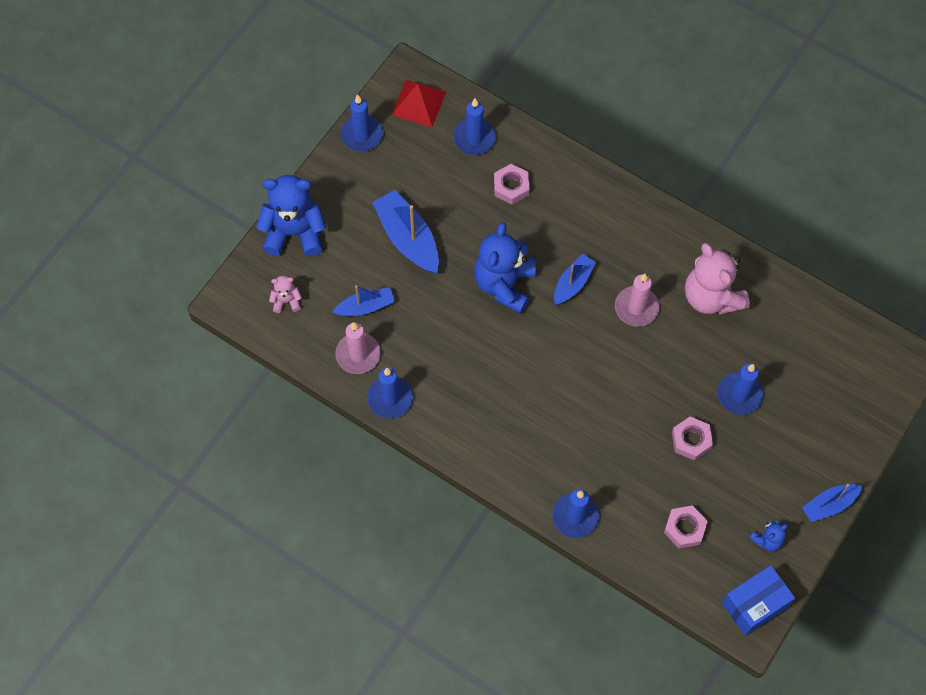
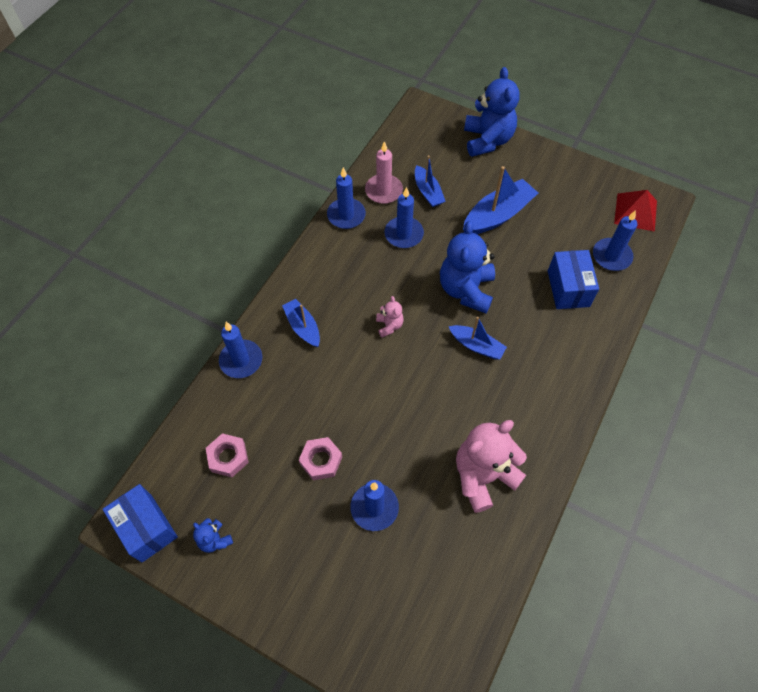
camera: 85 degrees right, 5 degrees down
(286, 301) = (425, 141): pink teddy bear -> pink teddy bear (389, 325)
(362, 135) = (591, 175): blue candle -> blue candle (404, 234)
(504, 284) = (466, 290): blue teddy bear -> blue teddy bear turned 90 degrees counterclockwise
(511, 187) = (568, 288): pink nut -> blue box
(636, 308) = (459, 403): pink candle -> none
(829, 505) = (253, 608): blue boat -> blue boat (303, 327)

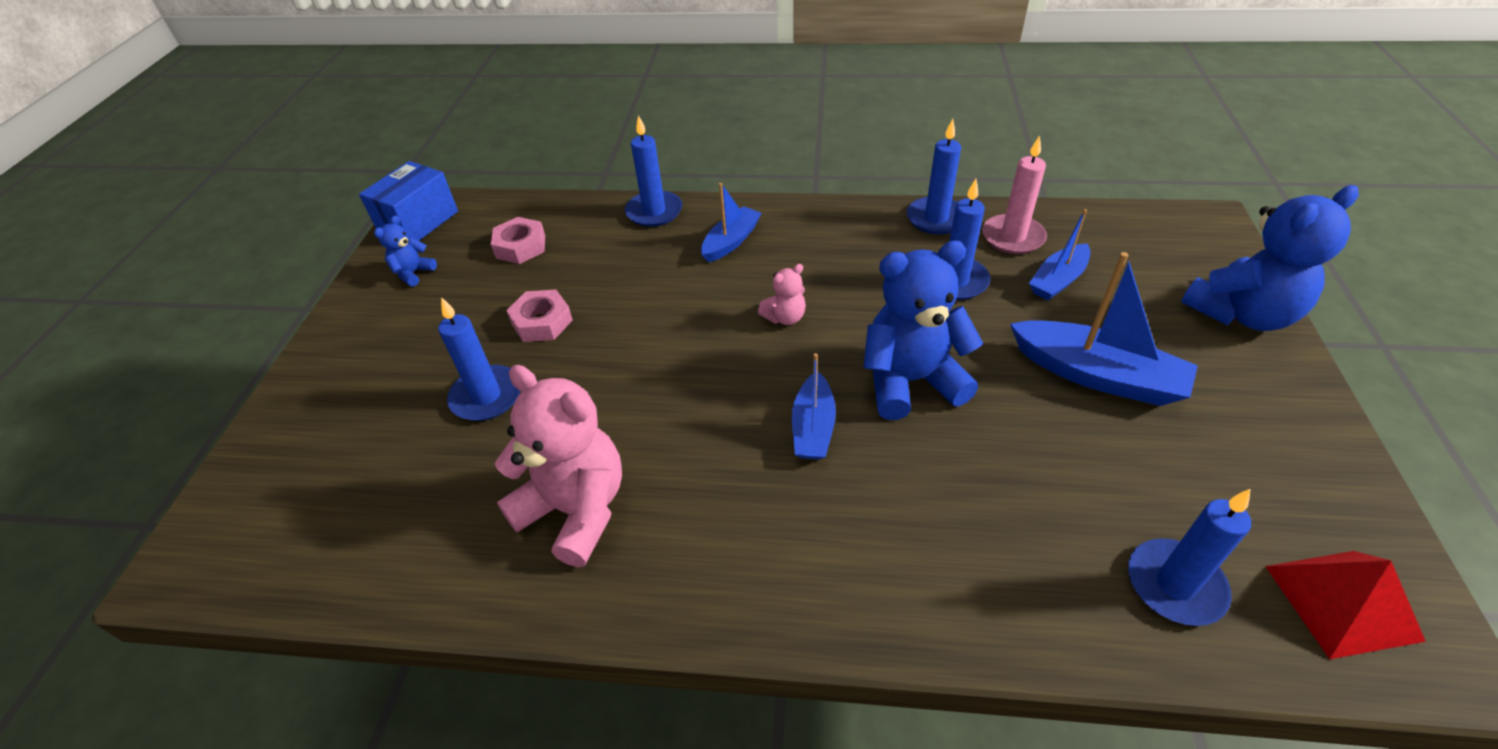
camera: 70 degrees right, 15 degrees down
(568, 288) = (1029, 527): blue box -> none

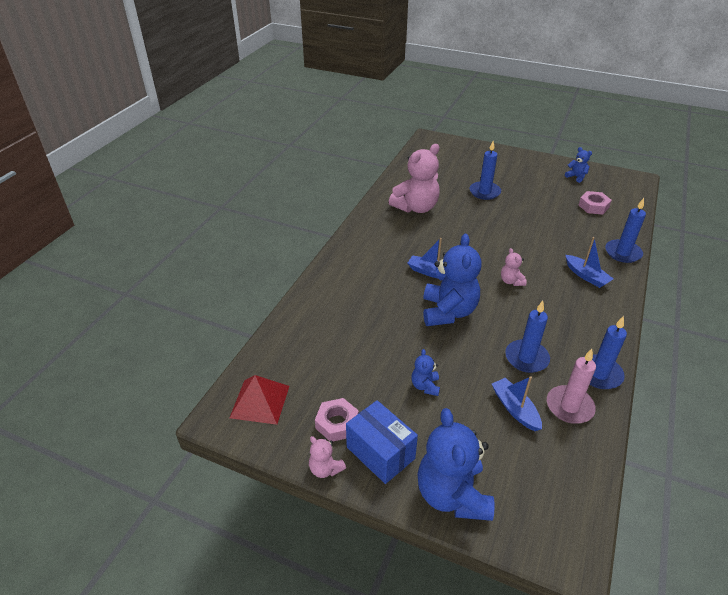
camera: 105 degrees right, 5 degrees down
(419, 222) = (621, 178): blue box -> blue box (380, 453)
(542, 322) = (529, 208): pink nut -> pink nut (337, 423)
(1097, 375) = (425, 386): blue boat -> blue teddy bear
(1175, 585) = (299, 351): blue candle -> none
(1350, 451) = (325, 469): none -> pink teddy bear

